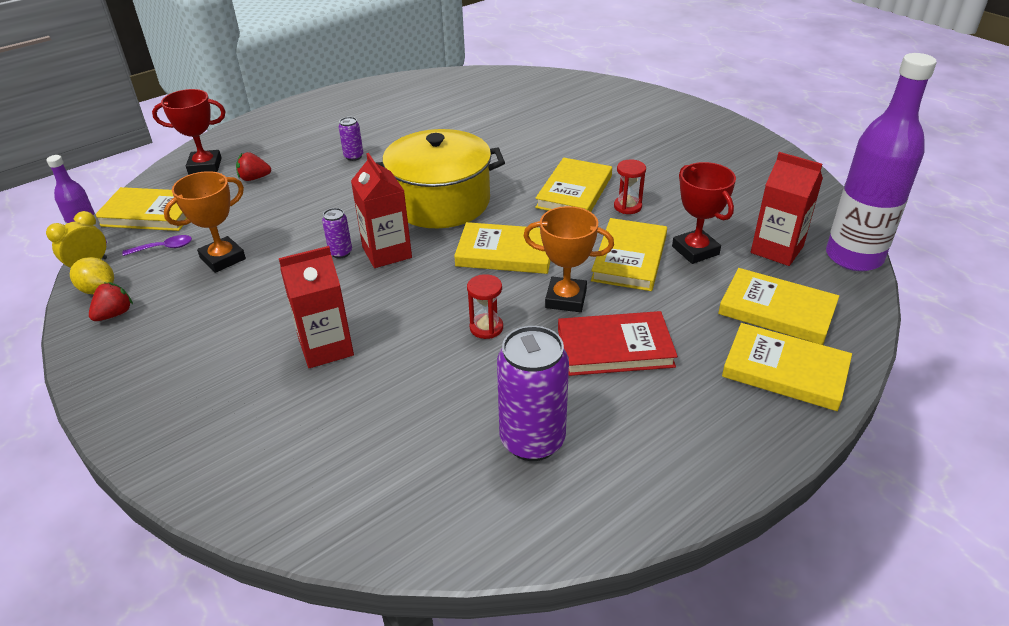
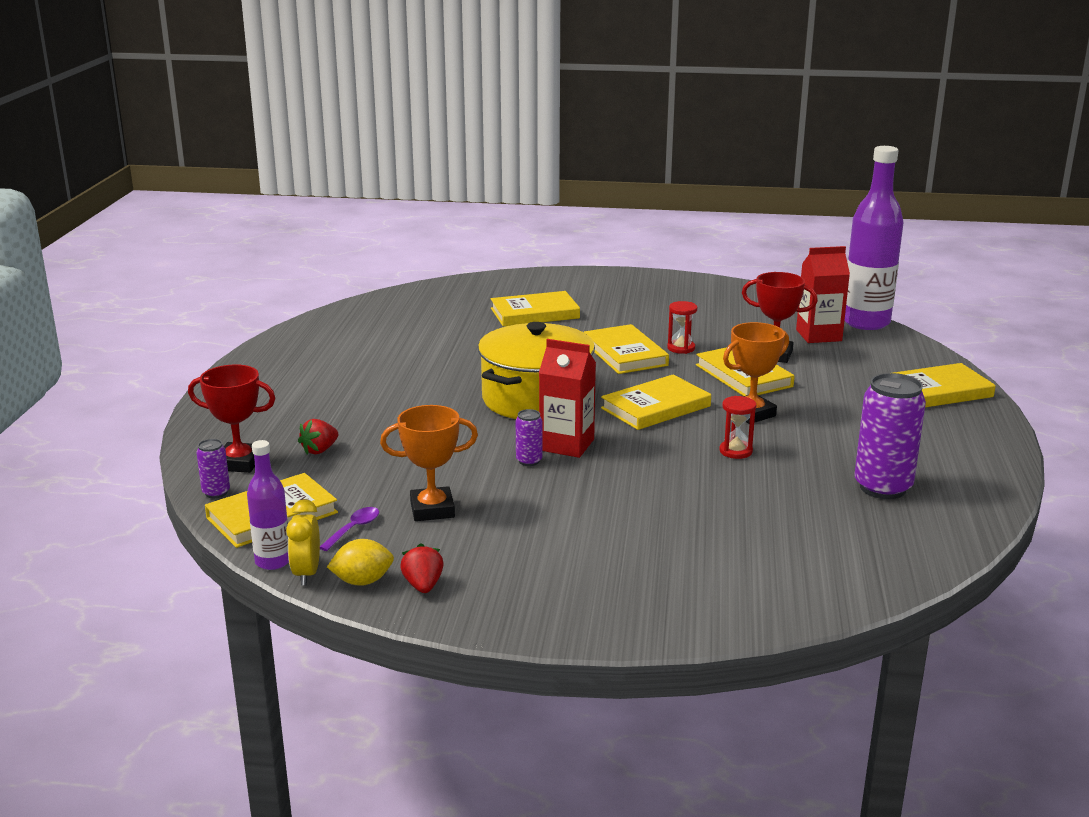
camera: 45 degrees left, 15 degrees down
(205, 166) = (239, 463): red trophy -> red trophy turned 60 degrees clockwise
(223, 258) = (432, 509): orange trophy -> orange trophy turned 75 degrees clockwise
(326, 347) = (652, 514): red carton -> none
(353, 156) = (383, 400): purple can -> purple can (216, 493)
(615, 348) = (832, 424): red book -> none
(777, 310) = (878, 365): yellow book -> yellow book (535, 313)

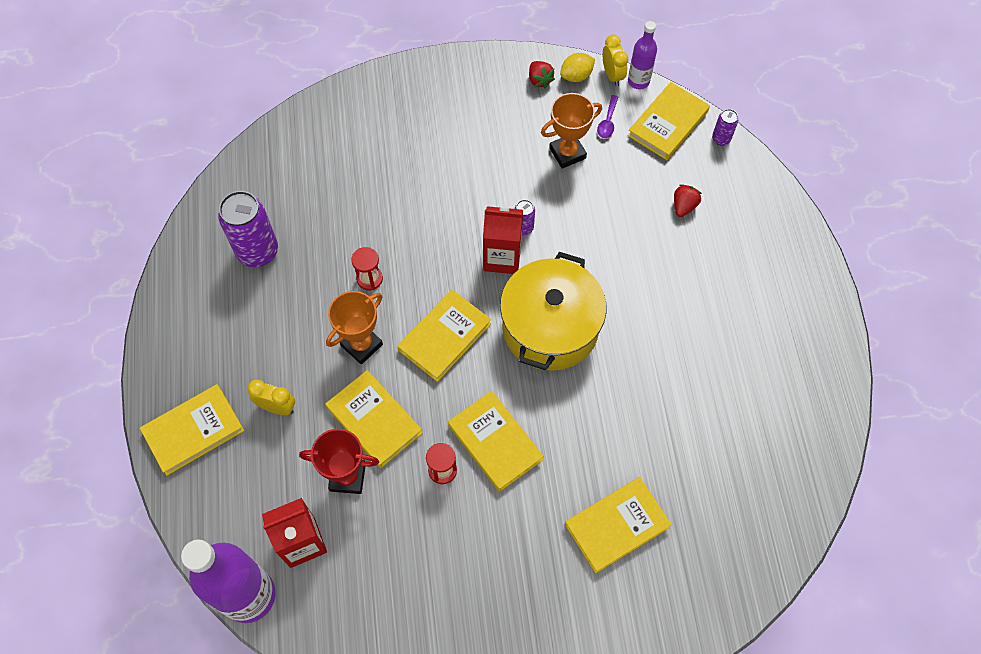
camera: 165 degrees right, 40 degrees up
(239, 463) = (730, 177): red trophy -> none
(847, 393) = (277, 407): none -> yellow clock

